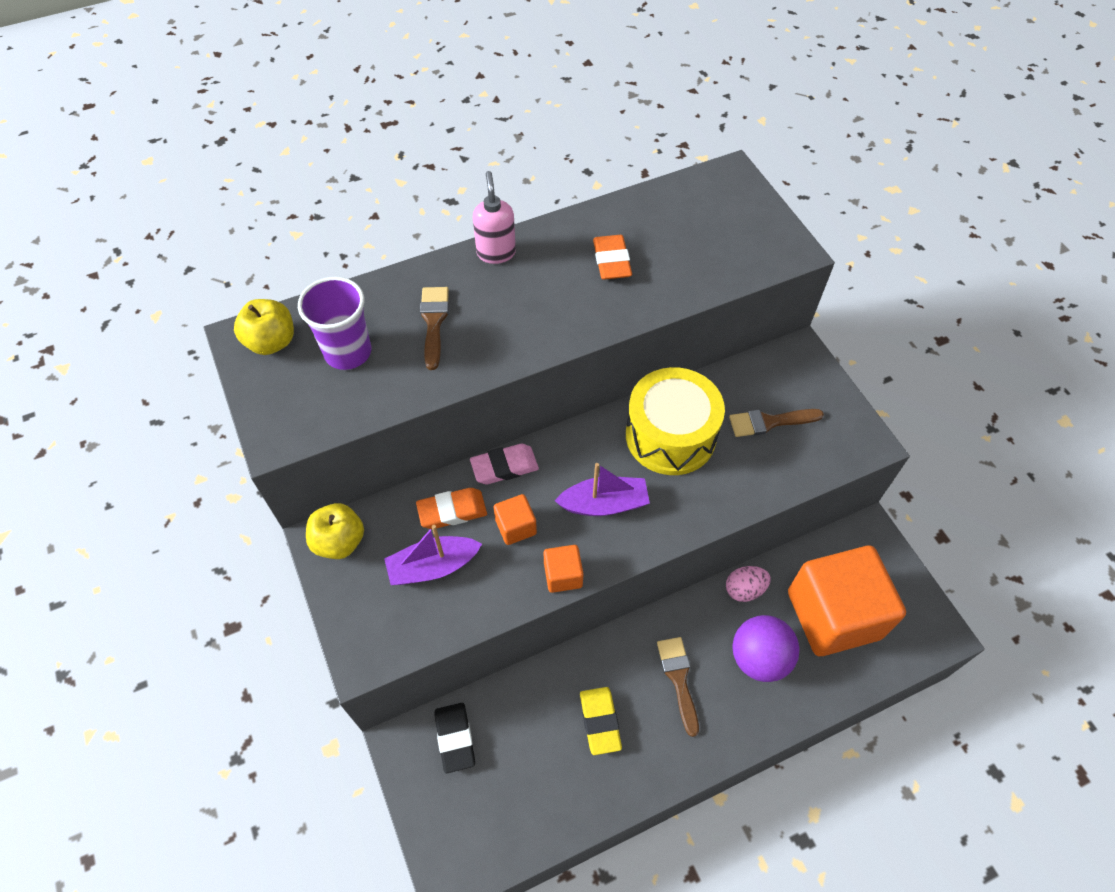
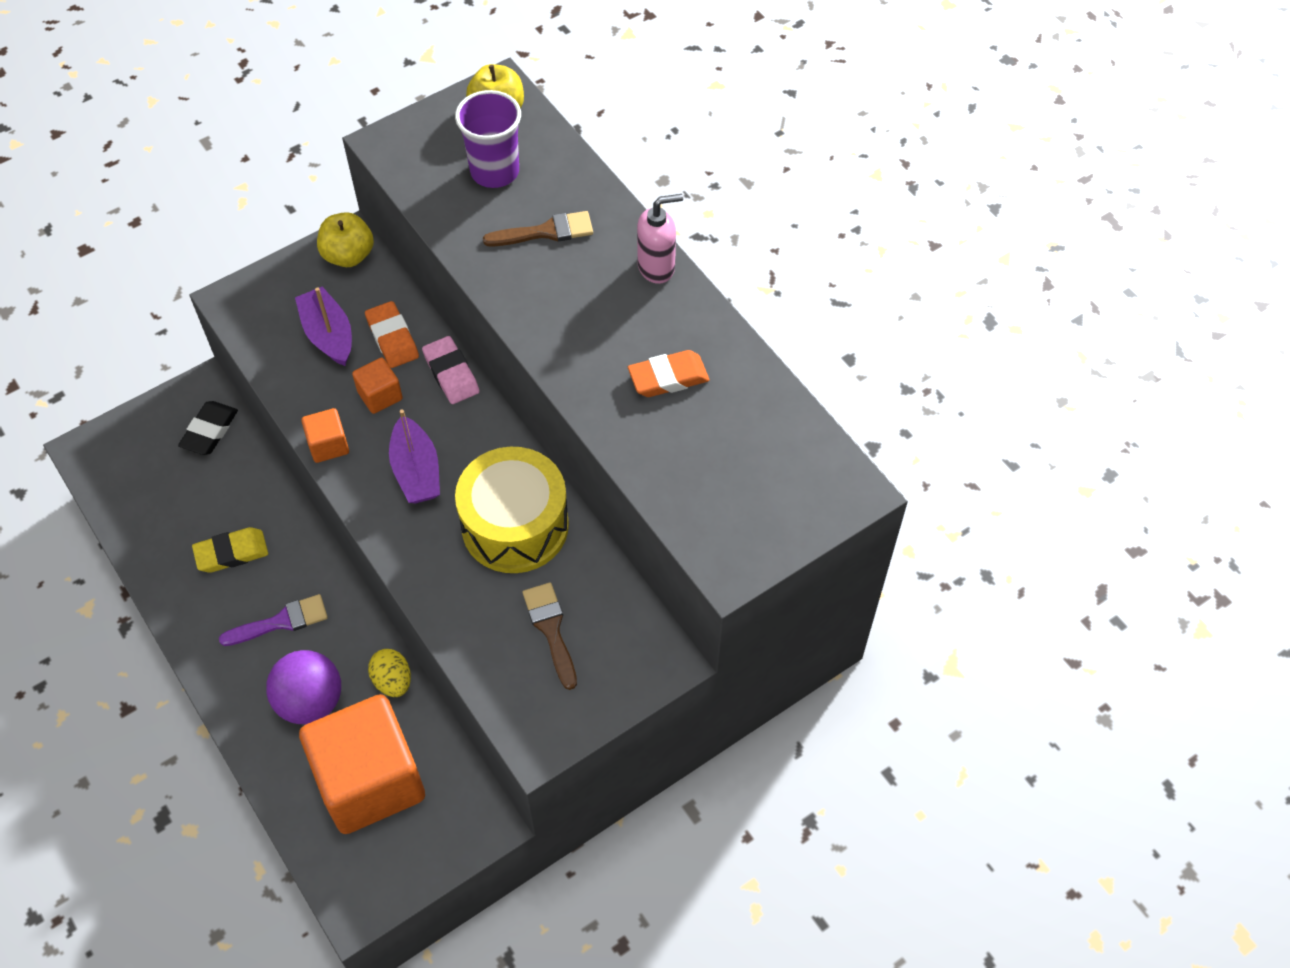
camera: 80 degrees right, 0 degrees up
(455, 738) = (210, 431): black eraser -> black eraser turned 45 degrees counterclockwise
(678, 679) = (281, 621): brown brush -> purple brush
(744, 589) = (393, 681): pink egg -> yellow egg

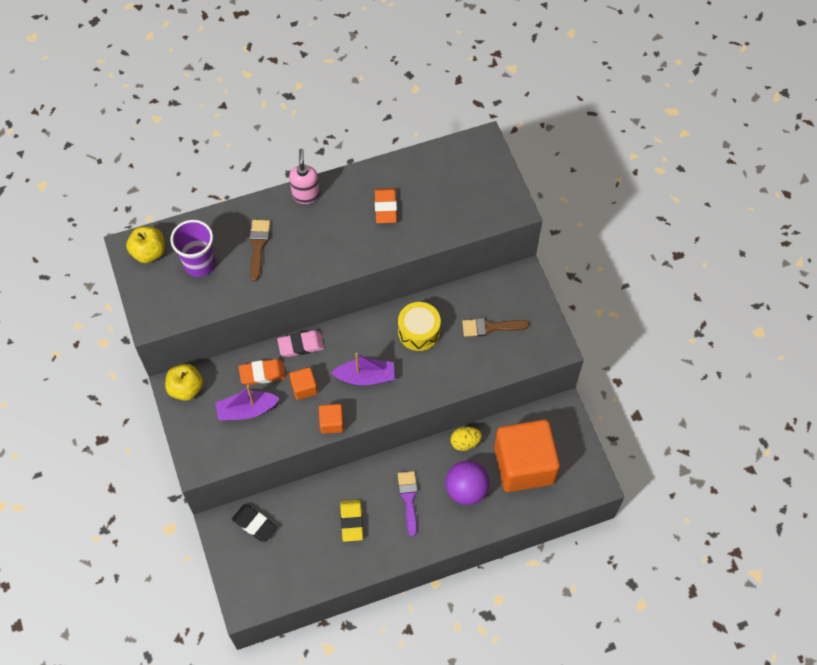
camera: 75 degrees left, 5 degrees up
(515, 525) = (419, 332): yellow drum -> yellow drum, size x0.67

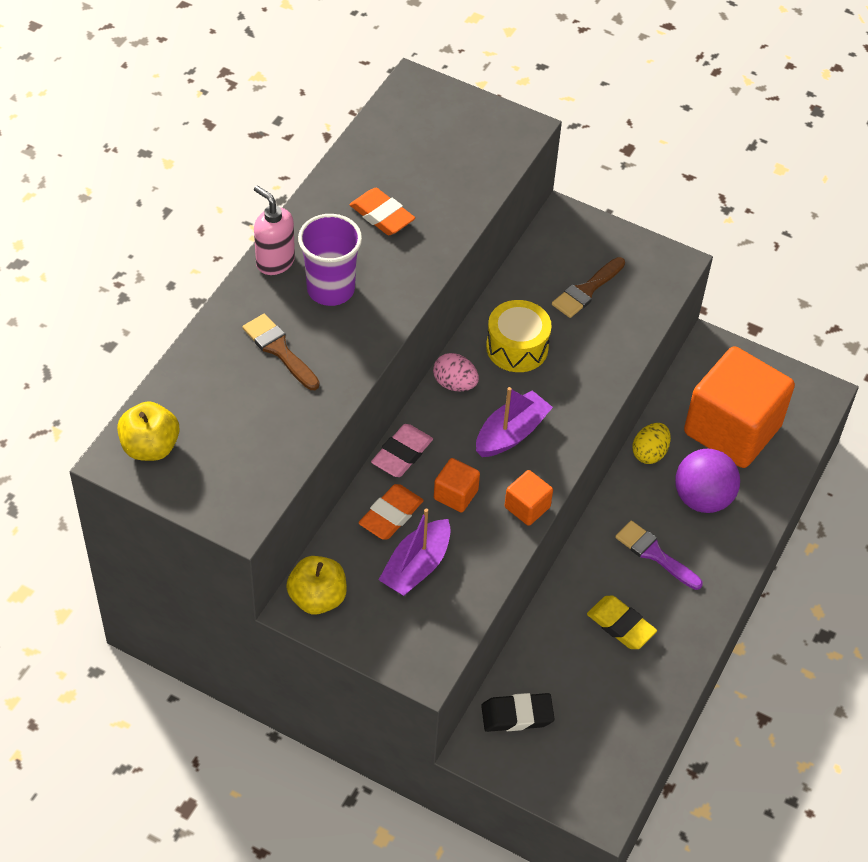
camera: 45 degrees left, 10 degrees down
(199, 264) = (229, 416): purple cup -> purple cup (330, 289)
(366, 327) = (455, 384): none -> pink egg

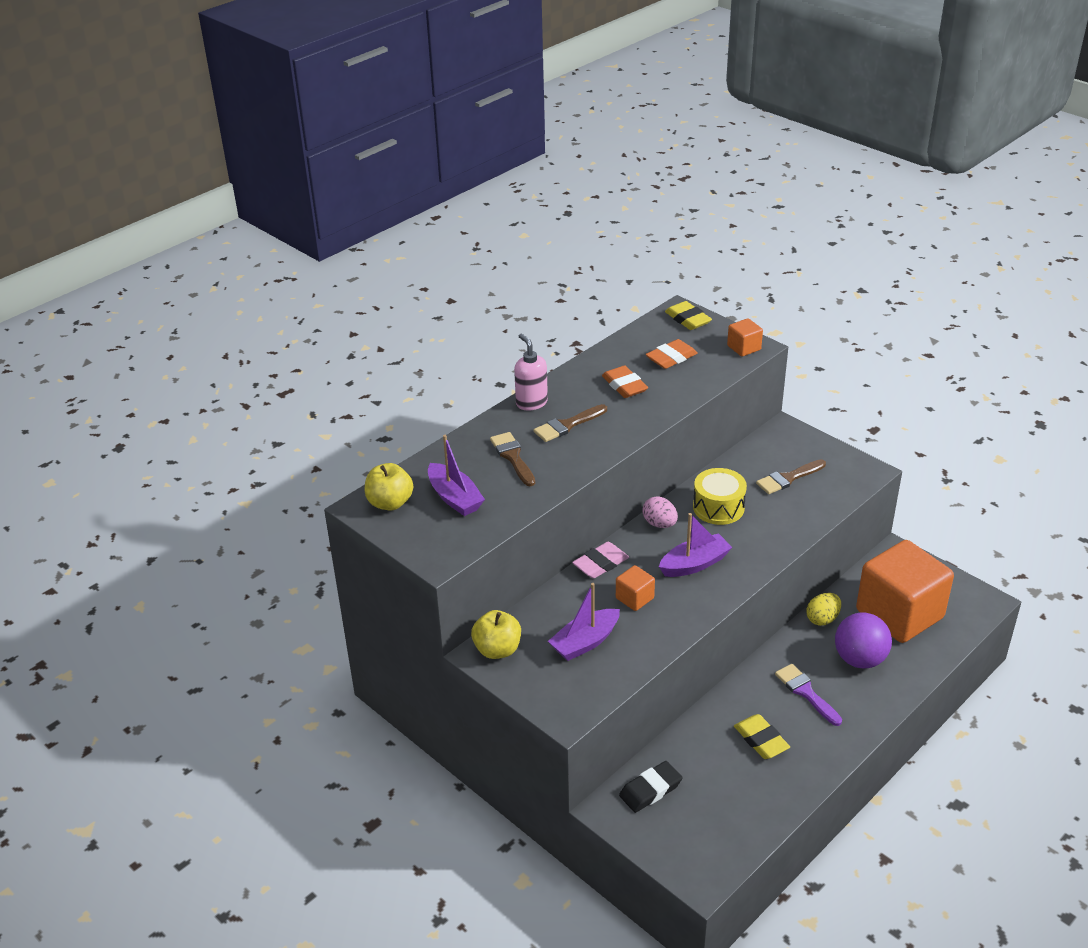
camera: 20 degrees right, 15 degrees down
(228, 425) = (454, 498): none -> purple boat
(330, 289) = (567, 425): purple cup -> brown brush
(391, 515) = (577, 603): orange eraser -> orange eraser (671, 358)
(429, 97) = (688, 319): none -> yellow eraser
(517, 715) = (650, 790): black eraser -> black eraser turned 45 degrees counterclockwise
(527, 507) = (691, 617): orange cube -> orange cube (744, 348)

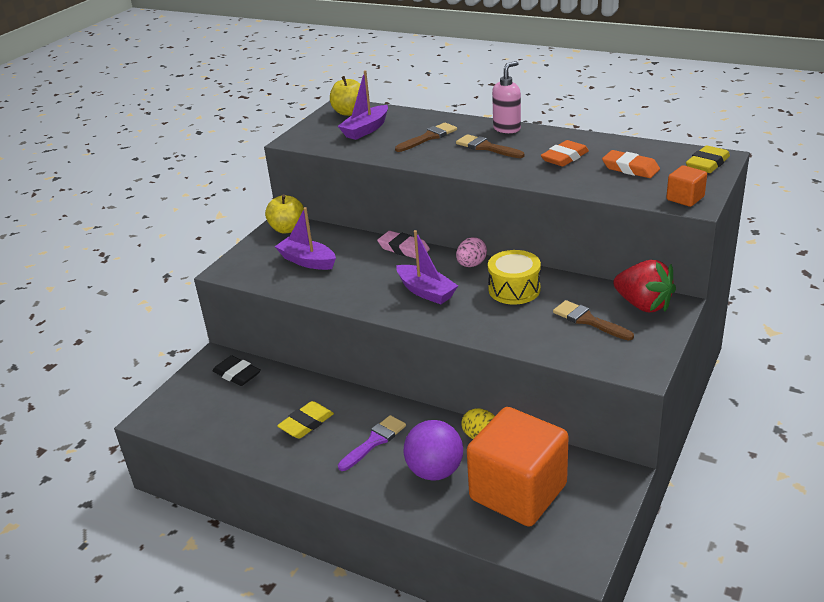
camera: 75 degrees right, 5 degrees down
(634, 598) = (368, 272): orange cube -> none
(777, 443) = (643, 305): none -> red strawberry

